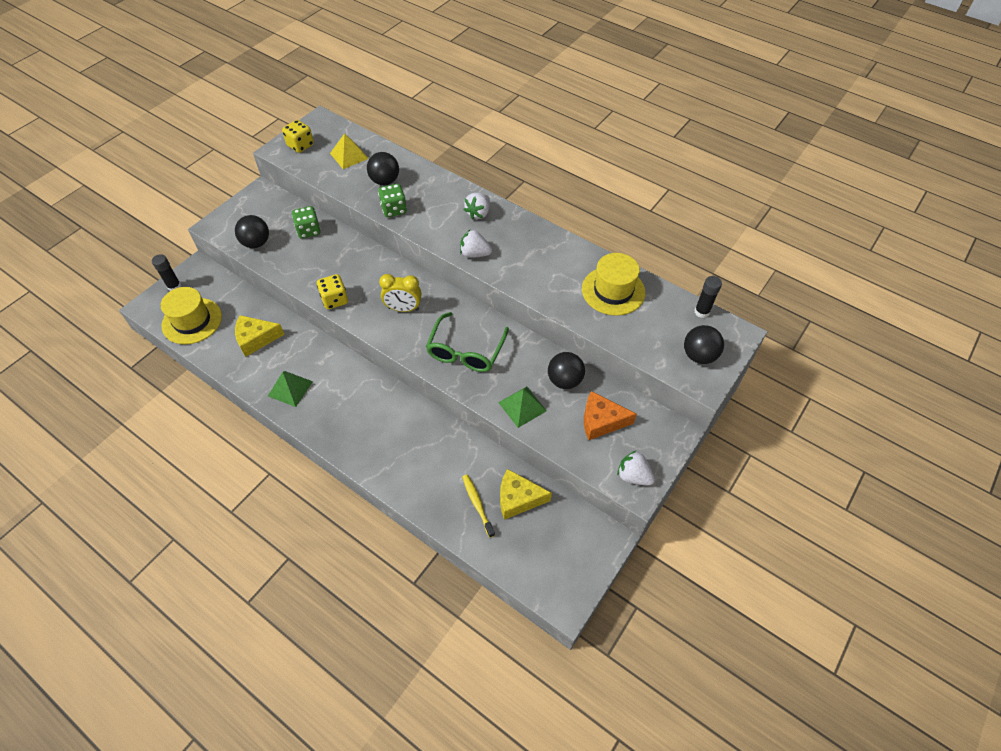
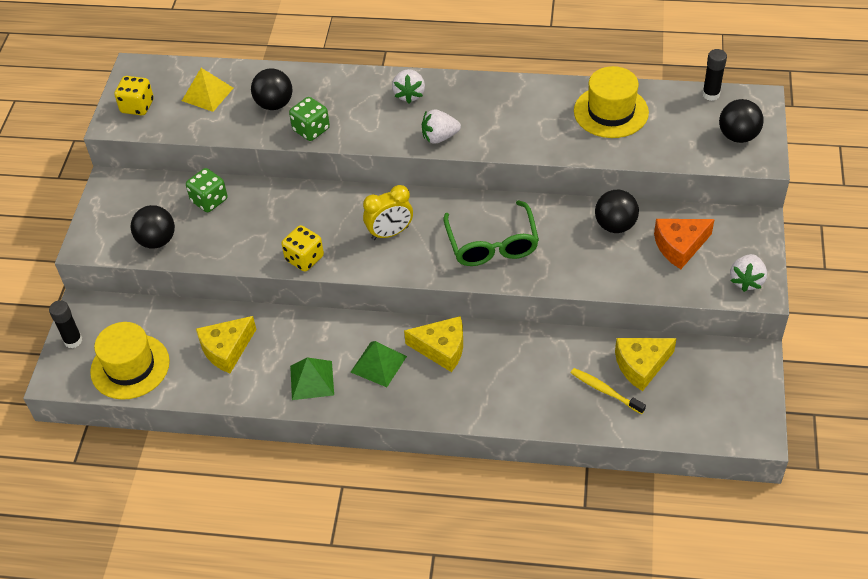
camera: 25 degrees left, 5 degrees down
(389, 410) = (441, 348): none -> yellow cheese
(522, 406) = (592, 269): green pyramid -> green pyramid (378, 364)
(633, 476) = (747, 280): white strawberry -> white strawberry turned 75 degrees counterclockwise

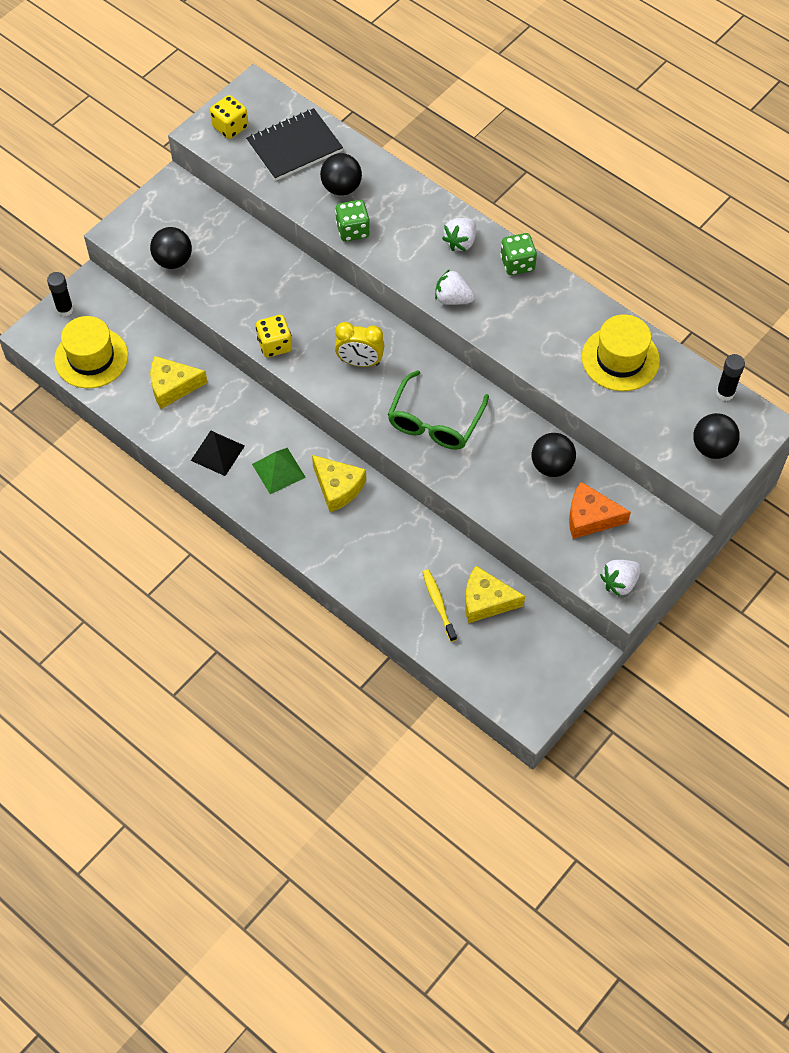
camera: 30 degrees right, 10 degrees up
(207, 94) = (294, 146): yellow pyramid -> black notebook
(209, 200) = (239, 246): green dice -> green dice (517, 264)
(312, 380) = (217, 453): green pyramid -> black pyramid

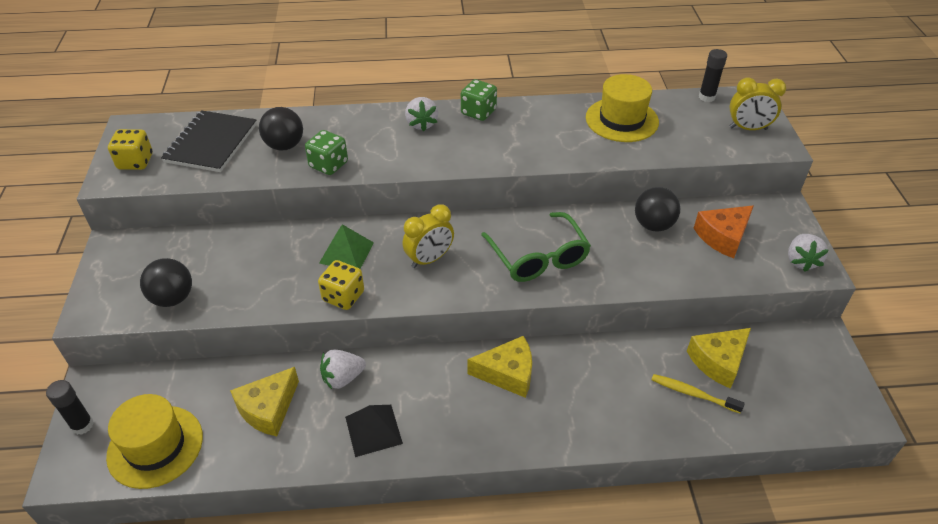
camera: 45 degrees left, 15 degrees down
(278, 470) = (444, 400): green pyramid -> green pyramid (346, 253)
(453, 299) = (463, 158): white strawberry -> white strawberry (343, 378)
(712, 448) = (748, 128): black ball -> yellow clock

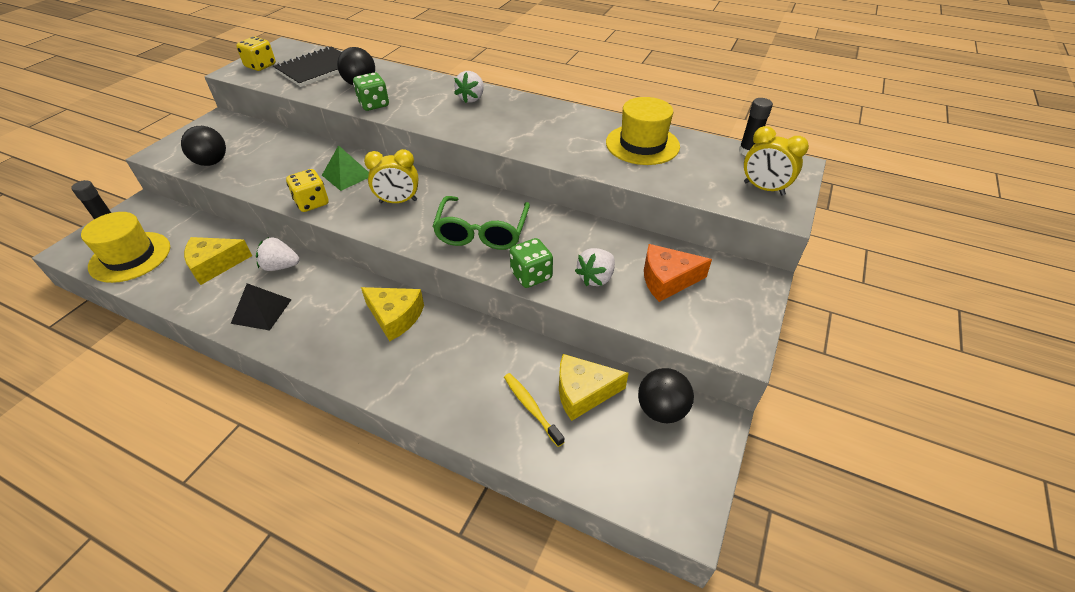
camera: 30 degrees right, 0 degrees up
(478, 112) = (525, 103): green dice -> green dice (531, 275)
(653, 225) = (609, 245): black ball -> black ball (661, 410)
(801, 261) = (729, 332): white strawberry -> white strawberry (596, 278)

